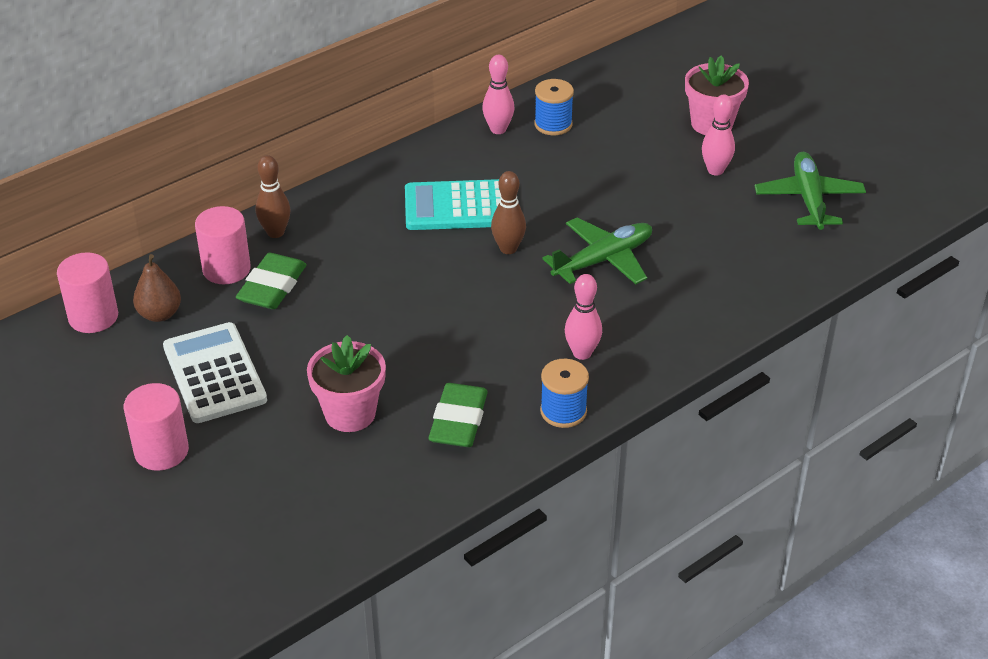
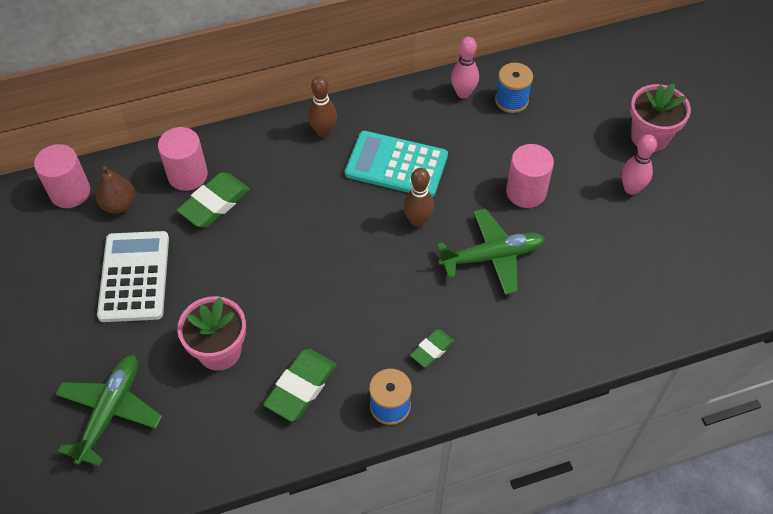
camera: 20 degrees right, 15 degrees up
(161, 451) = (63, 340): pink cylinder -> pink cylinder (526, 192)
(275, 232) = (240, 149): brown bowling pin -> brown bowling pin (323, 131)
(582, 353) = (432, 350): pink bowling pin -> green eraser
(808, 199) = (701, 244): green plane -> green plane (110, 411)

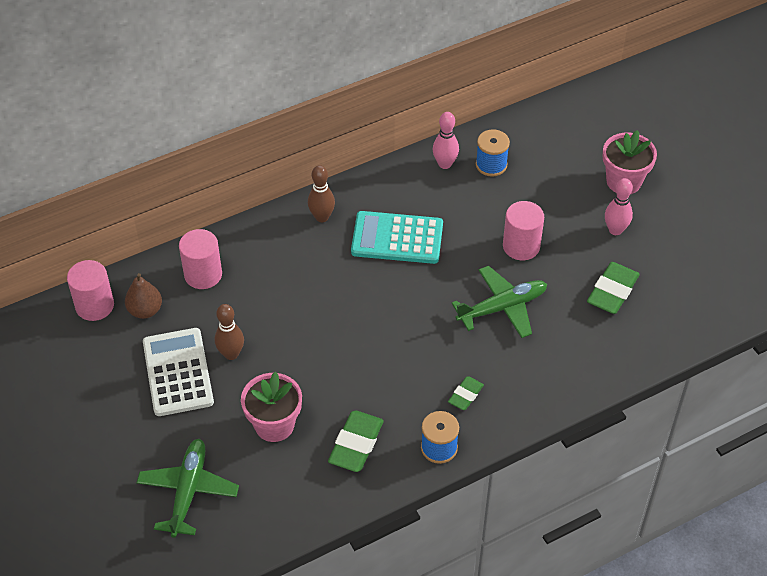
camera: 10 degrees left, 5 degrees down
(214, 203) = (235, 296): green eraser -> green eraser (612, 291)
(418, 220) = (428, 285): brown bowling pin -> brown bowling pin (231, 354)

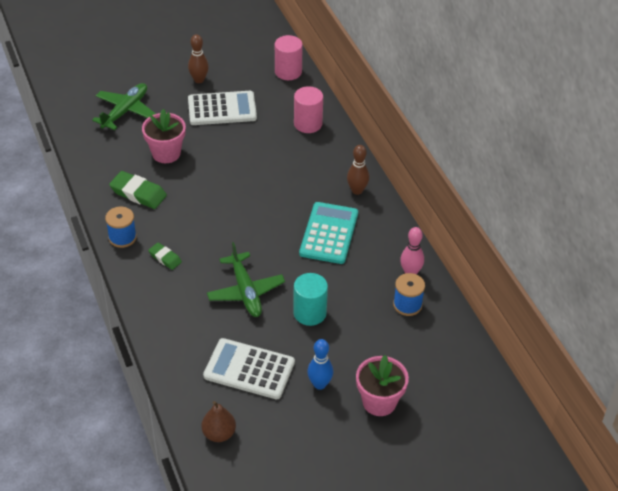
camera: 95 degrees right, 5 degrees down
(145, 310) = (279, 95): brown pear -> brown pear (219, 433)
(188, 491) = (125, 111): green plane -> green plane turned 75 degrees counterclockwise
(231, 354) = (232, 135): brown bowling pin -> brown bowling pin (199, 80)
(521, 246) = (310, 313): pink cylinder -> turquoise cylinder
(612, 291) = (249, 369): green eraser -> white calculator
(615, 230) = (319, 384): pink bowling pin -> blue bowling pin

